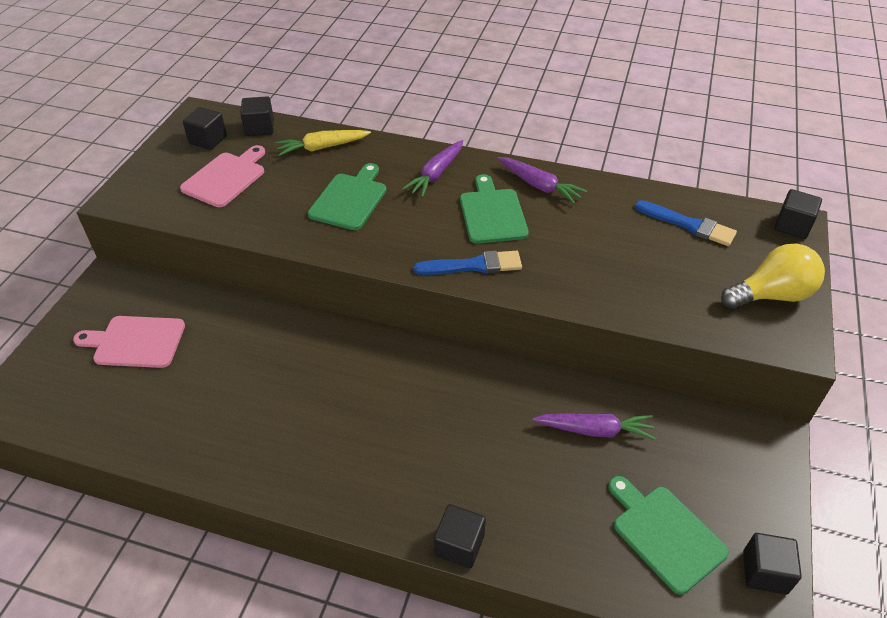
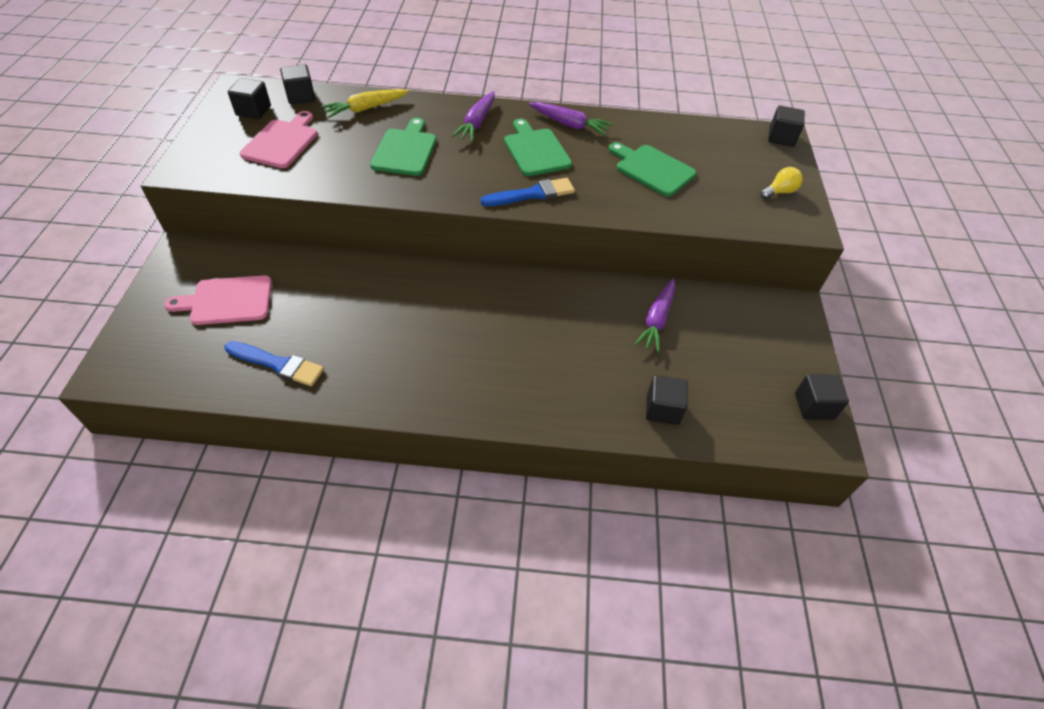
camera: 15 degrees left, 5 degrees up
(459, 545) = (571, 425): black cube -> black cube (662, 409)
(594, 430) = (657, 320): purple carrot -> purple carrot turned 120 degrees clockwise
(665, 534) = (732, 390): green cutting board -> green cutting board (652, 169)
(688, 225) = (700, 144): blue brush -> blue brush (278, 364)
(771, 295) = (779, 192): yellow light bulb -> yellow light bulb, size x0.54

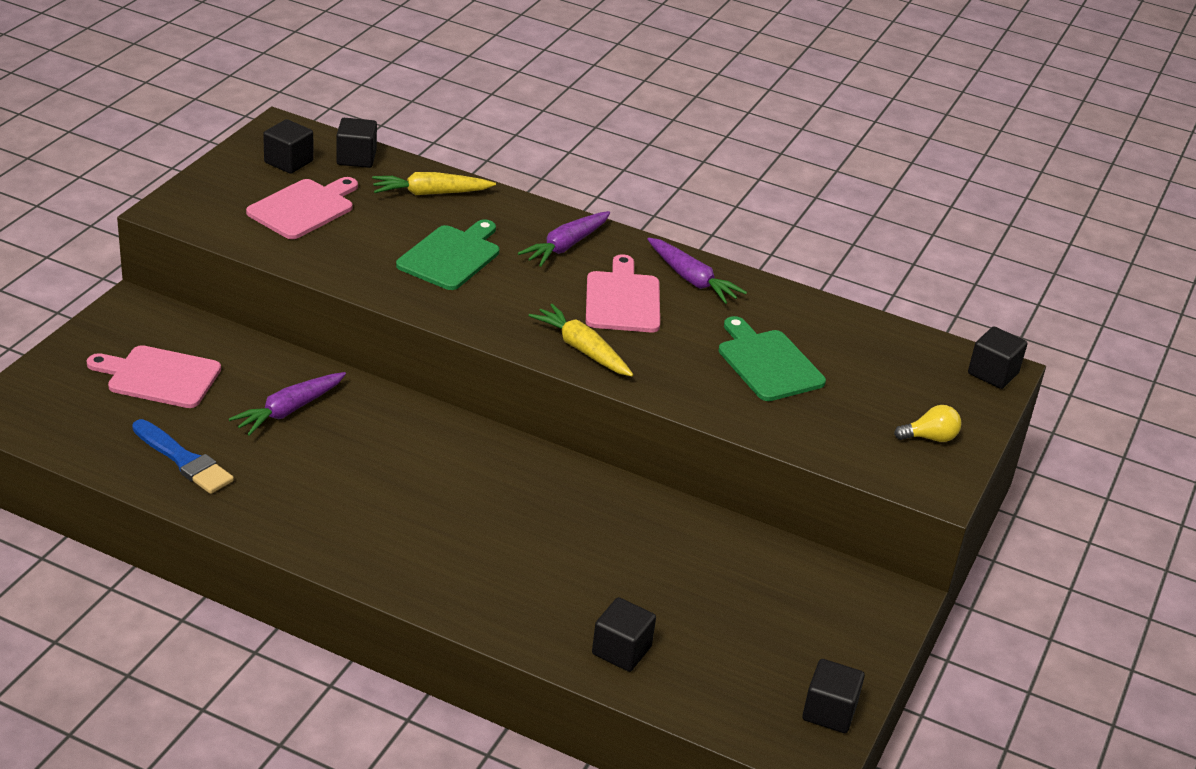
camera: 20 degrees right, 15 degrees down
(532, 194) = (582, 349): blue brush -> yellow carrot
(535, 150) = (622, 299): green cutting board -> pink cutting board
(657, 320) = (685, 555): purple carrot -> purple carrot (289, 410)

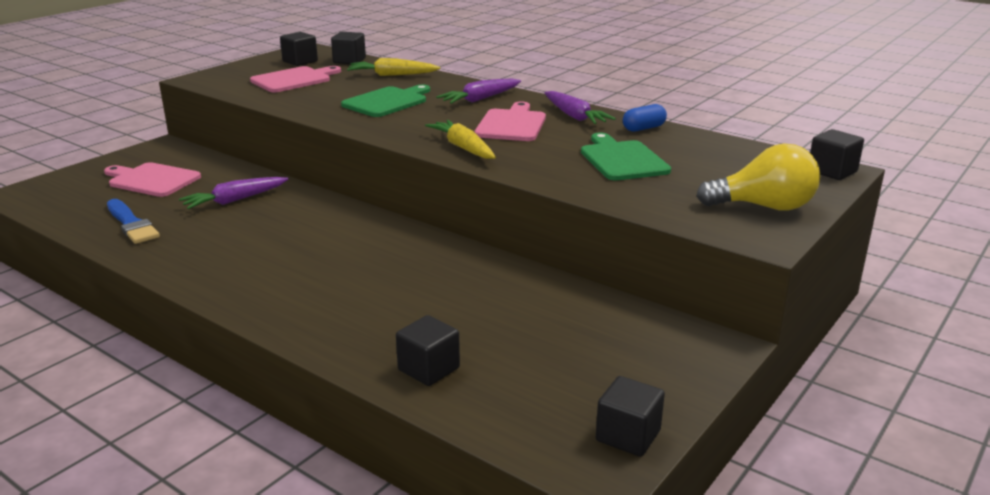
camera: 15 degrees right, 10 degrees down
(778, 301) = (643, 128): none -> blue capsule
(930, 438) = (764, 207): yellow light bulb -> yellow light bulb, size x1.86

